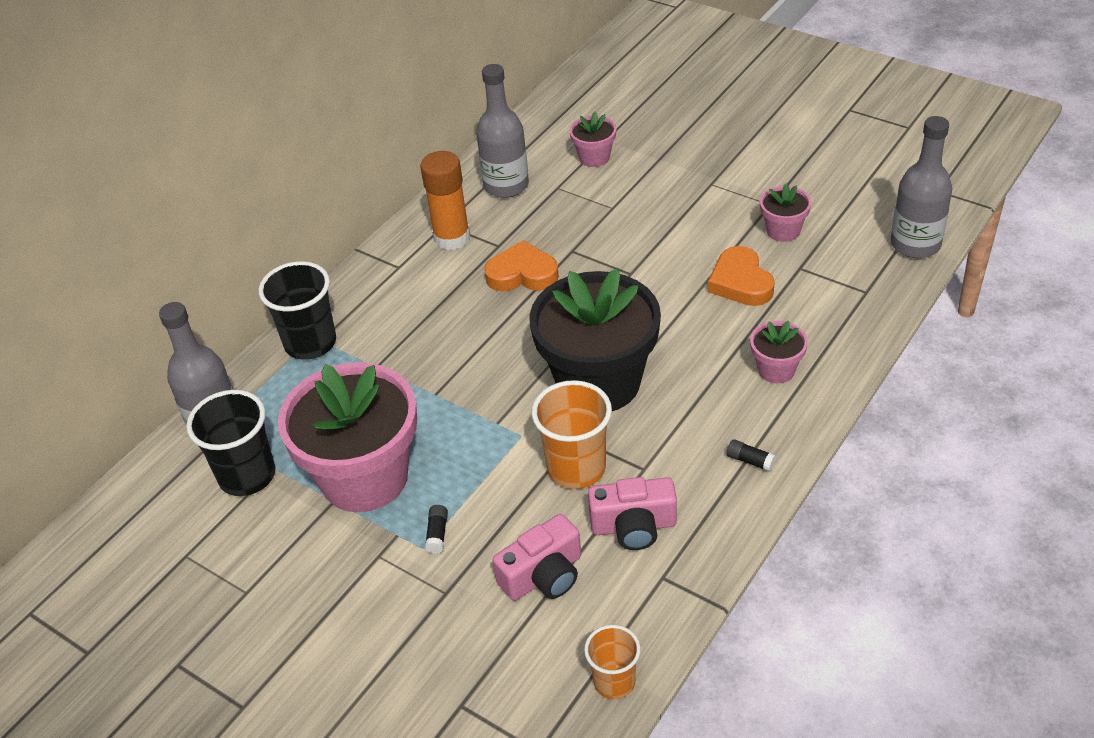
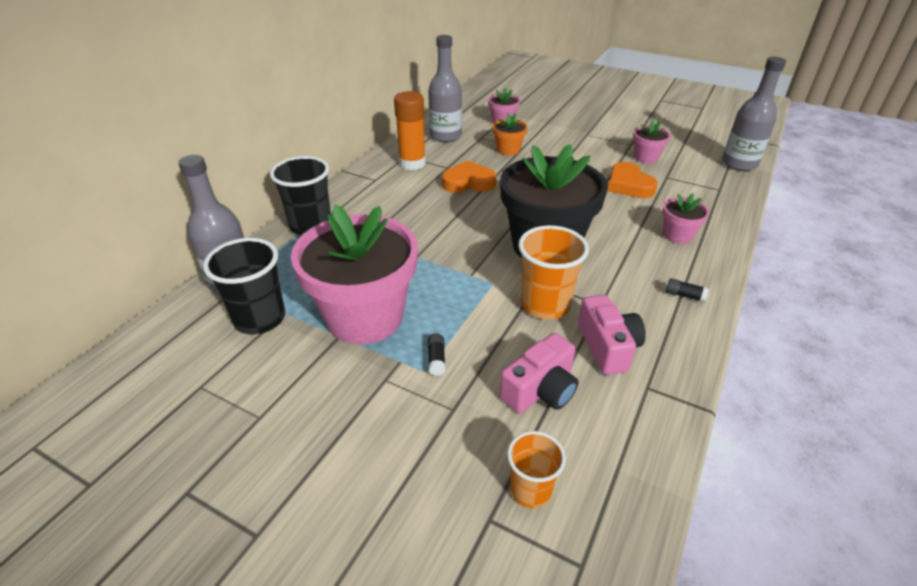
camera: 10 degrees left, 5 degrees down
(589, 213) = (508, 150): none -> orange flower pot
(614, 682) = (637, 486): orange cup -> orange cup (530, 490)
(633, 526) = (607, 347): pink camera -> pink camera turned 90 degrees counterclockwise

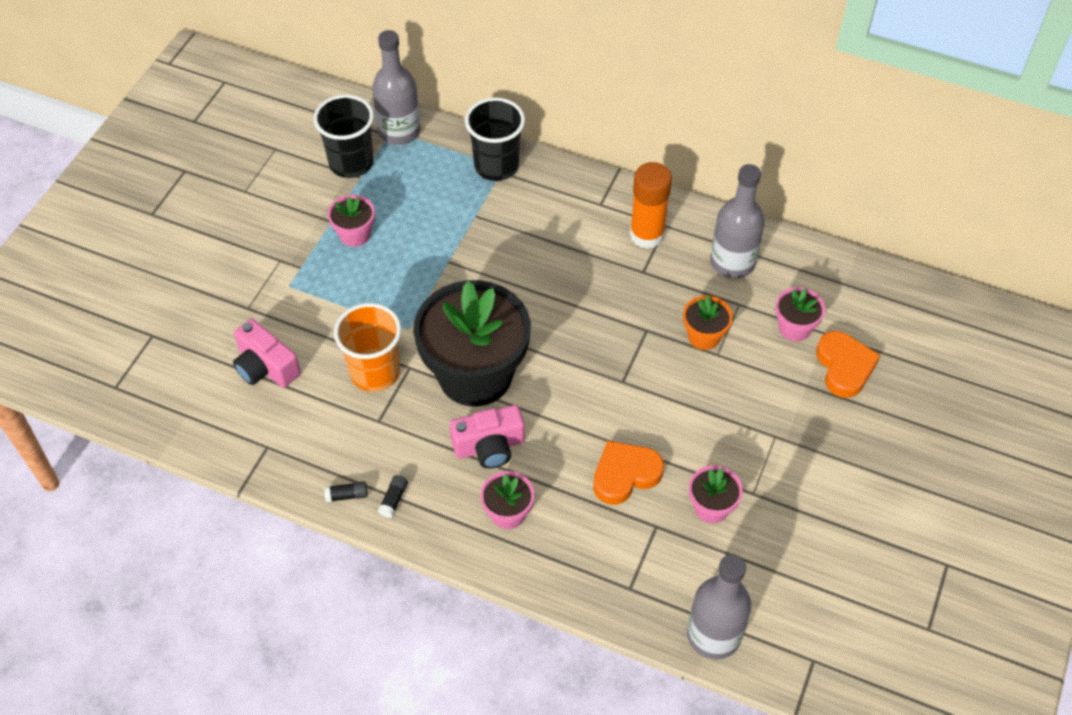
camera: 85 degrees right, 15 degrees up
(365, 317) = (355, 234): pink flower pot -> pink flower pot, size x0.44
(436, 359) = (302, 292): black glue stick -> black glue stick (347, 495)
(468, 182) = (606, 296): orange heart -> orange heart (844, 367)
(530, 490) = (172, 359): orange cup -> none
(607, 347) = (317, 421): pink camera -> pink camera (489, 446)

